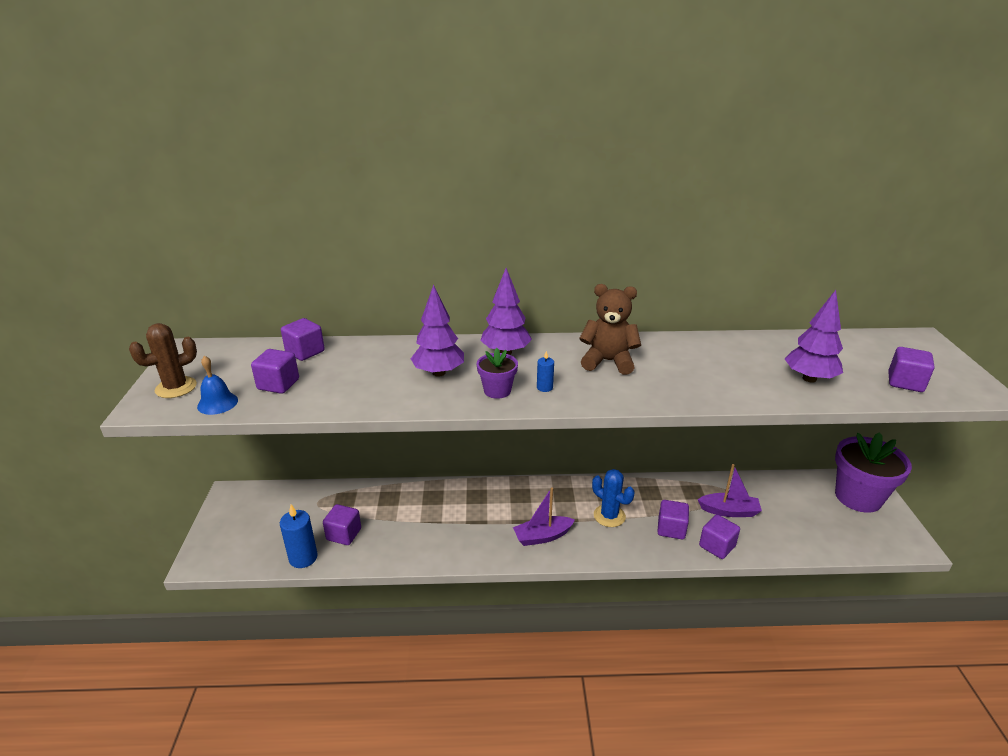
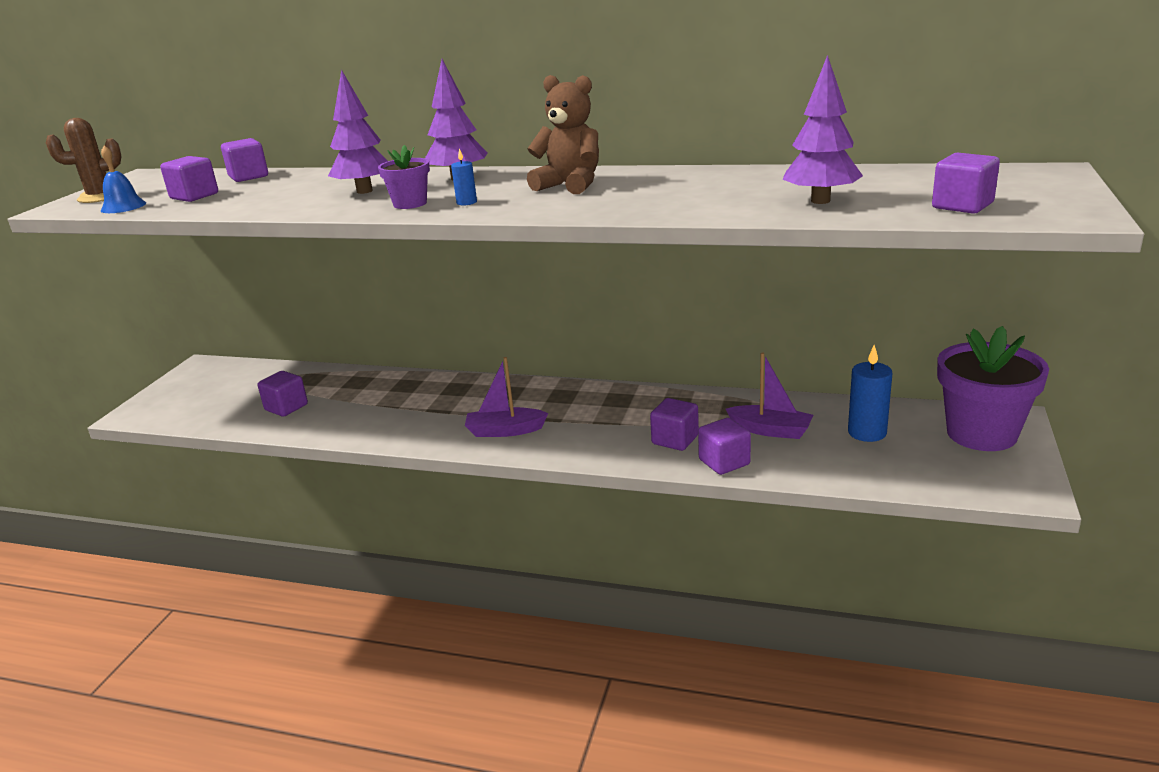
camera: 20 degrees right, 5 degrees down
(303, 558) = (230, 422): blue candle -> blue candle (867, 432)
(609, 516) = (603, 420): blue cactus -> none

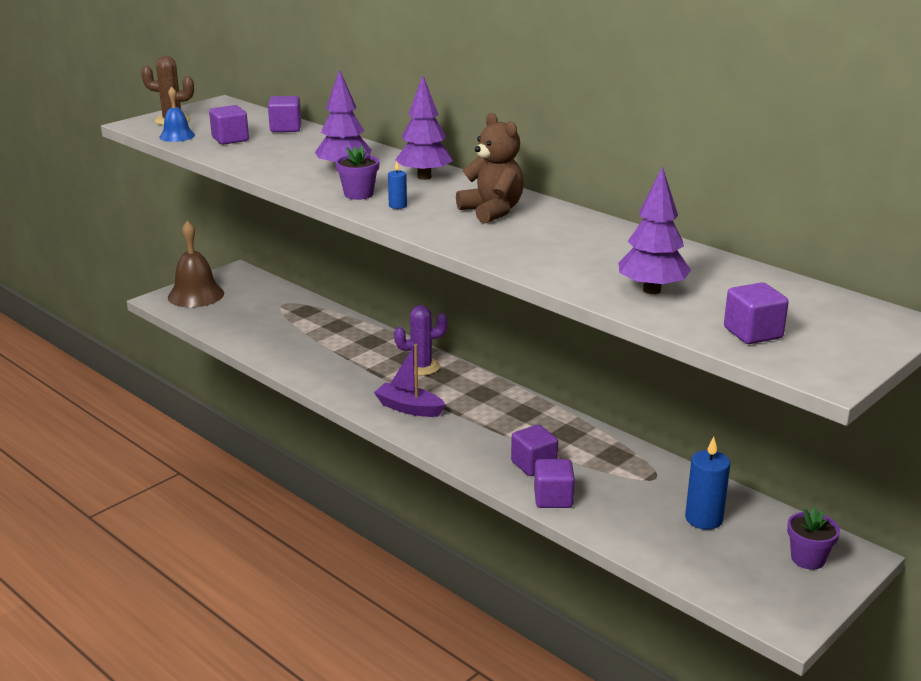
camera: 25 degrees right, 0 degrees up
(170, 399) = (196, 295): none -> brown bell
(286, 407) = (268, 330): purple cube -> none
(480, 392) = (421, 367): none -> purple cactus
(770, 430) = (622, 486): purple boat -> none
(981, 434) = (808, 559): purple flower pot -> purple flower pot, size x0.49

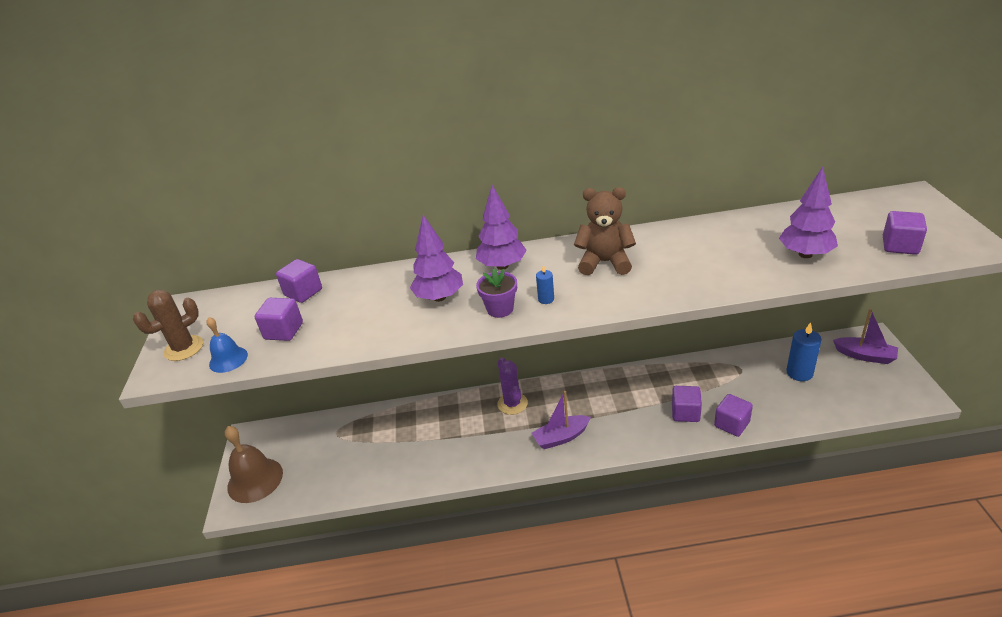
camera: 45 degrees left, 10 degrees up
(421, 367) = (512, 404): purple cactus -> purple cactus turned 45 degrees counterclockwise
(808, 559) = (865, 356): purple flower pot -> purple boat

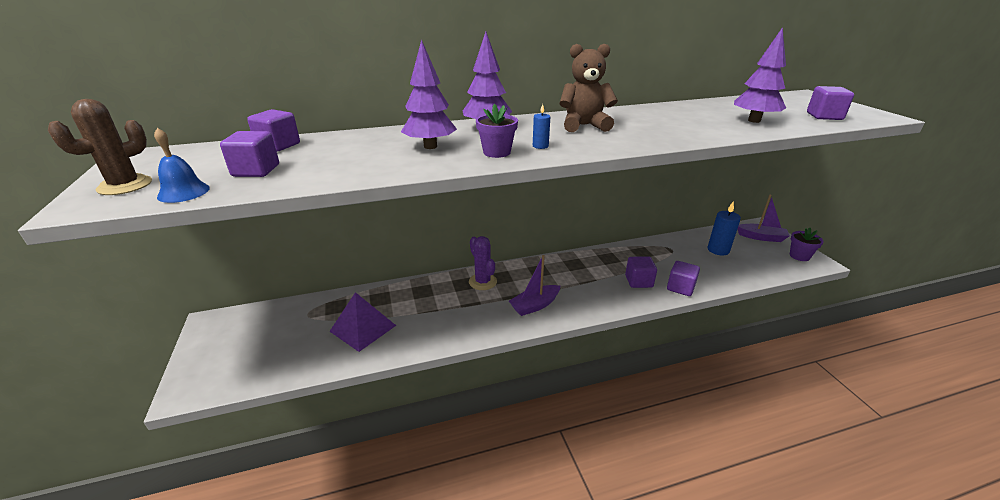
camera: 15 degrees left, 5 degrees down
(255, 480) = (214, 362): brown bell -> none
(386, 452) = (363, 328): none -> purple pyramid
(902, 387) = (799, 256): none -> purple flower pot

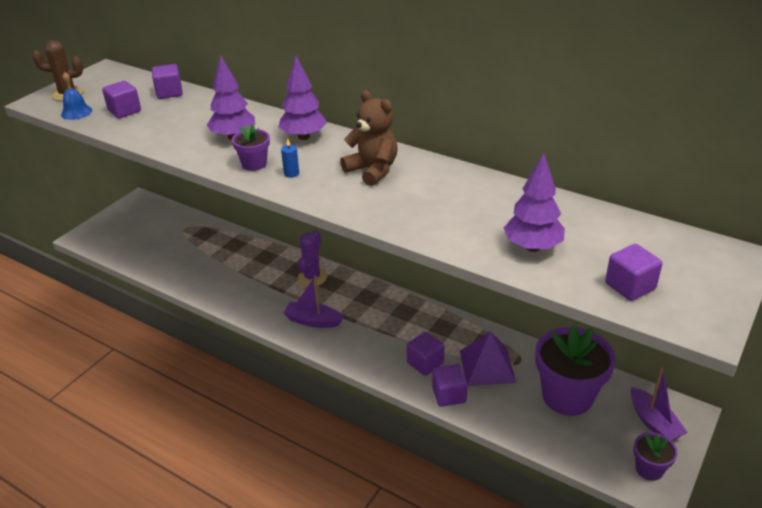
camera: 50 degrees right, 5 degrees up
(363, 328) = (196, 259): purple pyramid -> purple pyramid (487, 366)
(718, 250) = (567, 396): blue candle -> purple flower pot

